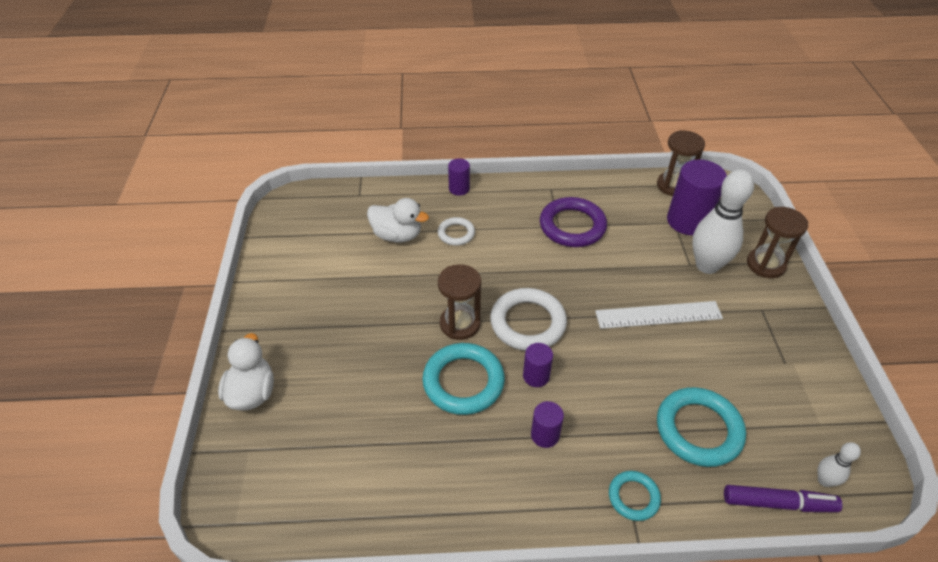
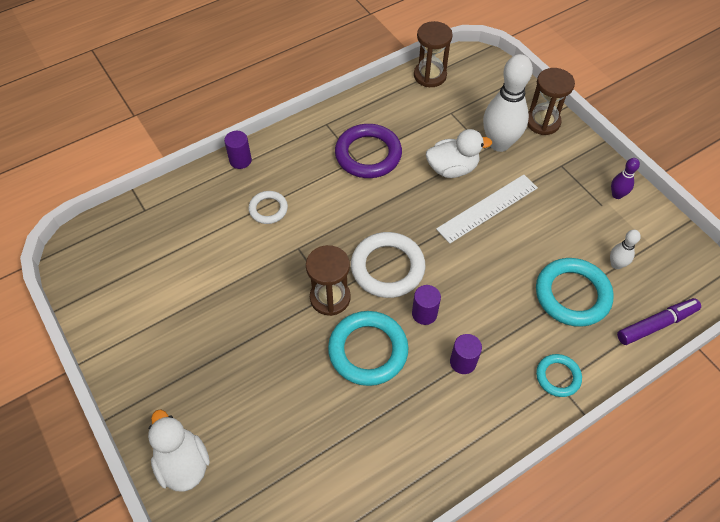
camera: 30 degrees left, 10 degrees up
(397, 235) = (213, 236): white duck -> white duck (452, 168)
(688, 221) = (461, 107): purple cylinder -> none
(808, 361) = (617, 195): none -> purple bowling pin
(824, 480) = (676, 289): white bowling pin -> white bowling pin (616, 264)

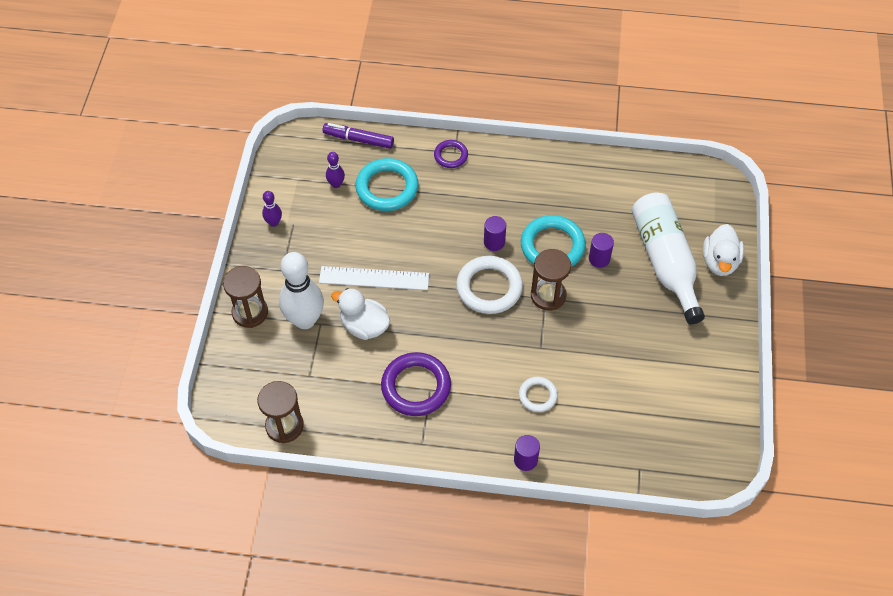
camera: 140 degrees left, 0 degrees up
(243, 418) = (665, 262): none -> white bottle
(463, 362) = (499, 200): purple cylinder -> purple cylinder (599, 259)
(558, 377) = (451, 156): turquoise ring -> purple ring
(616, 264) = (336, 184): white bowling pin -> purple bowling pin

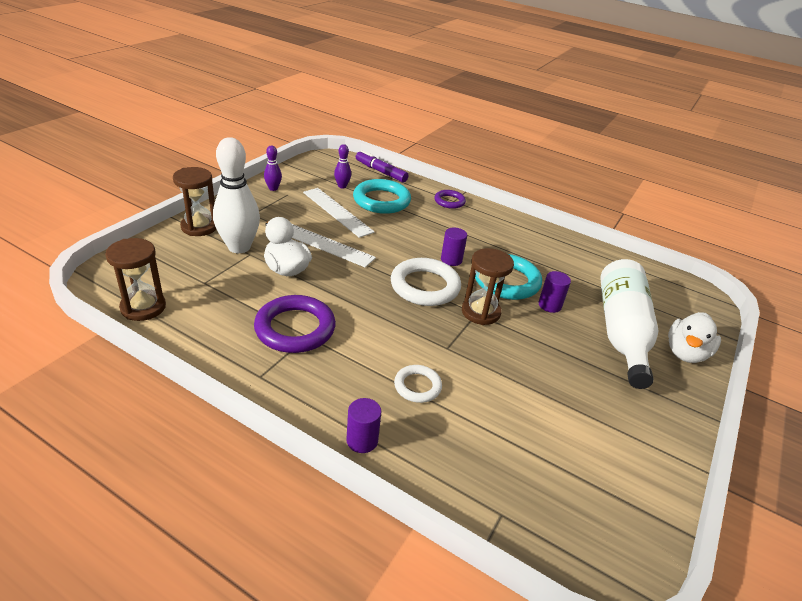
camera: 20 degrees right, 20 degrees down
(356, 227) = (337, 212): none -> white ruler

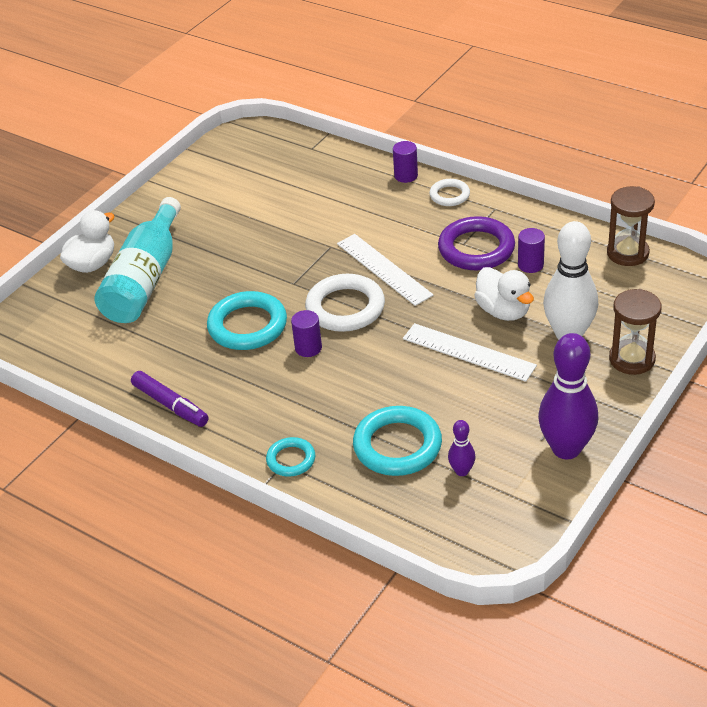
camera: 170 degrees left, 5 degrees up
(273, 188) = (566, 449): purple bowling pin -> purple bowling pin, size x2.15
(337, 212) = (461, 412): white ruler -> white ruler (384, 269)
(381, 172) = (400, 522): purple marker -> purple marker (170, 405)
(417, 386) = (361, 213): white ring -> white ring (449, 195)
(449, 201) = (291, 459): purple ring -> turquoise ring
(480, 312) = (289, 284): brown hourglass -> none
(549, 305) = (209, 300): purple cylinder -> purple cylinder (530, 265)
(621, 331) = (145, 279): white bottle -> turquoise bottle

